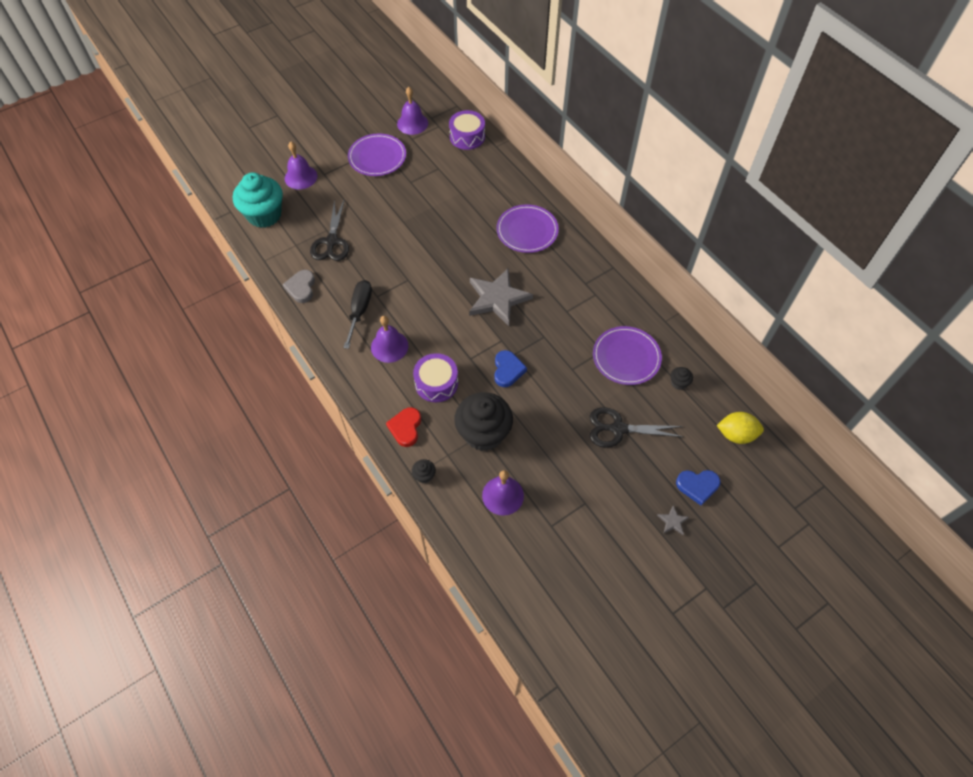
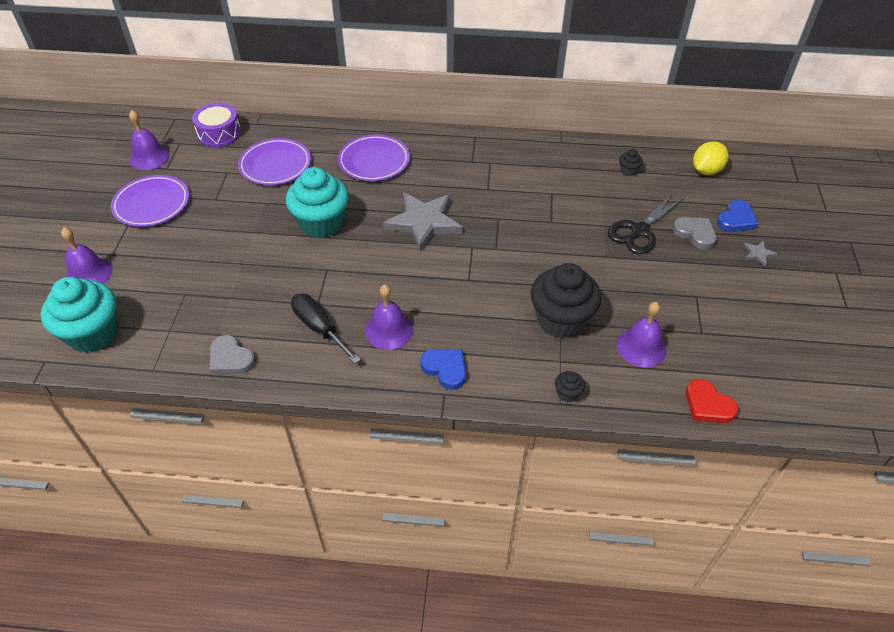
camera: 50 degrees left, 10 degrees down
(331, 242) = (205, 299): black scissors -> none
(405, 428) = (498, 375): red heart -> red heart (708, 405)
(436, 383) = (470, 320): purple drum -> none
(443, 247) = (321, 223): none -> turquoise cupcake
(508, 370) = (509, 262): blue heart -> blue heart (445, 369)
(626, 357) = (573, 183): purple plate -> purple plate (275, 164)
(652, 467) = (695, 234): none -> grey heart

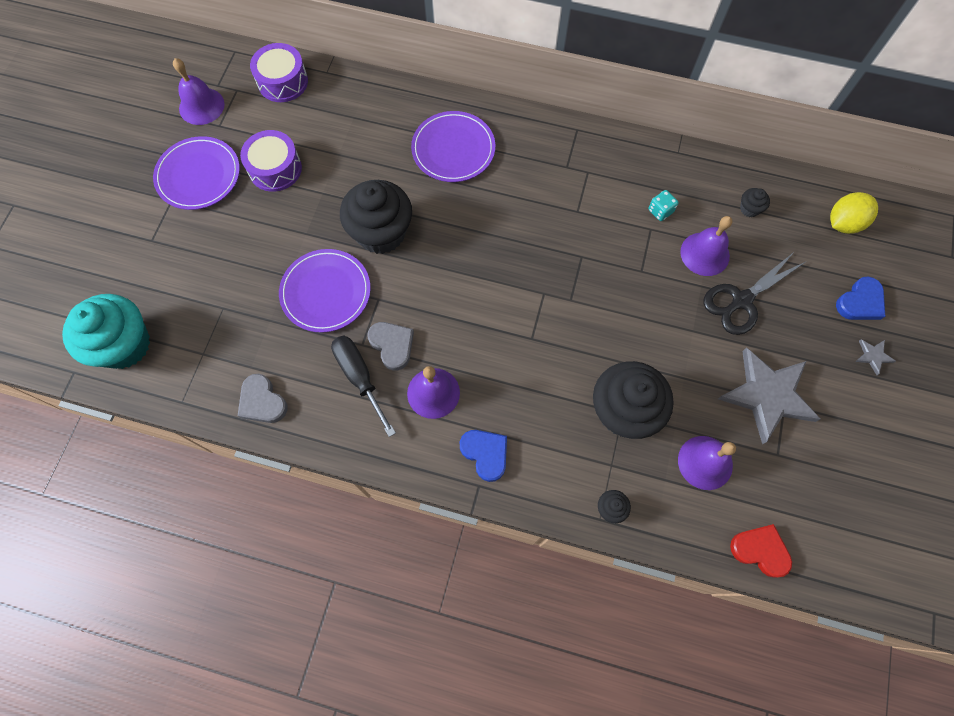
camera: 10 degrees right, 20 degrees up
(88, 274) = (125, 264): purple bell -> purple bell (705, 254)
(220, 191) = (275, 169): none -> purple drum
(275, 164) = (340, 138): purple plate -> purple plate (326, 292)
(321, 223) = (381, 233): turquoise cupcake -> black cupcake
(424, 222) = (496, 249): grey star -> grey star (767, 395)
(556, 180) = (660, 211): none -> turquoise dice
(695, 234) = (806, 315): grey heart -> grey heart (392, 345)
(708, 405) = (760, 550): red heart -> red heart turned 150 degrees clockwise

